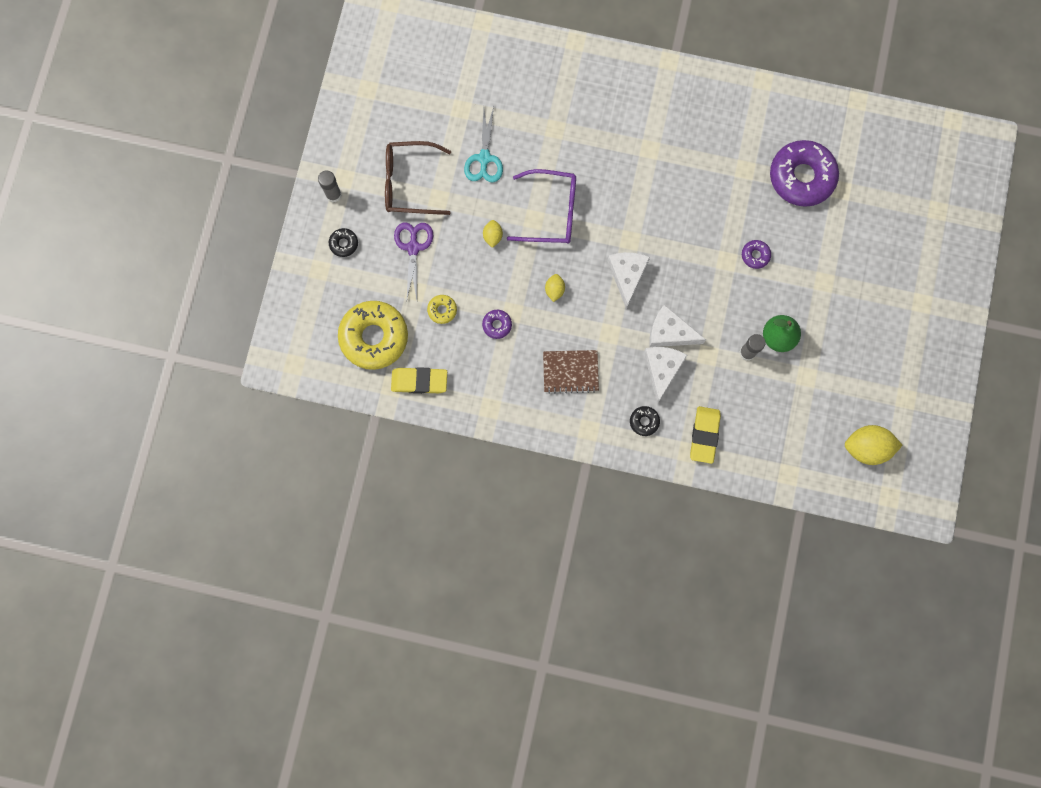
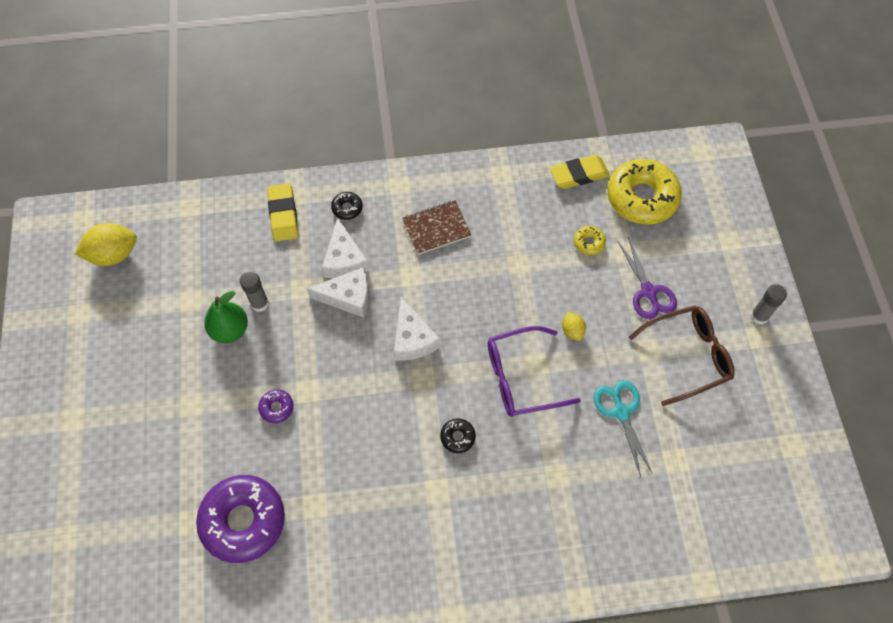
camera: 160 degrees right, 15 degrees down
(344, 244) = (720, 272): black donut -> black donut (457, 437)
(497, 325) = (528, 247): purple donut -> none
(554, 290) = (484, 299): yellow lemon -> none

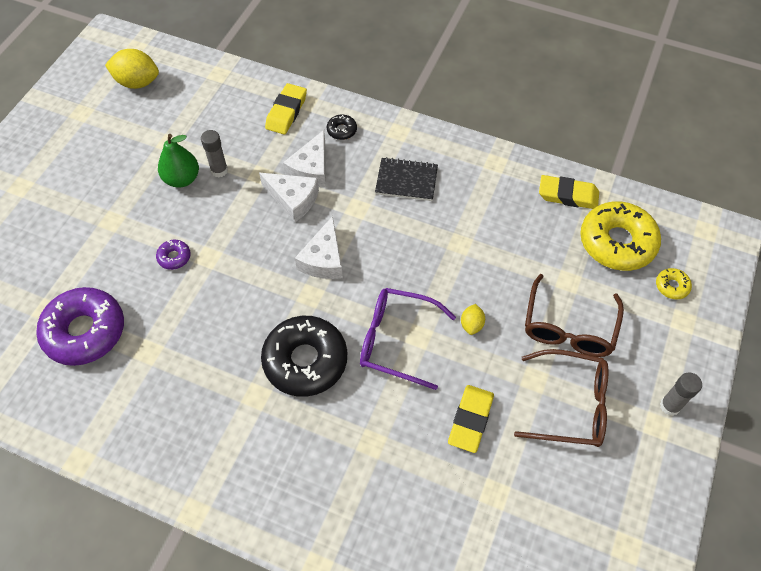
camera: 30 degrees right, 5 degrees down
(436, 228) = (406, 181): brown notebook -> black notebook
(457, 437) = (305, 361): black donut -> black donut, size x2.33
(589, 243) = (538, 257): yellow donut -> yellow donut (672, 286)
(621, 412) = (470, 420): turquoise scissors -> yellow eraser
(648, 292) = (568, 327): purple scissors -> brown glasses

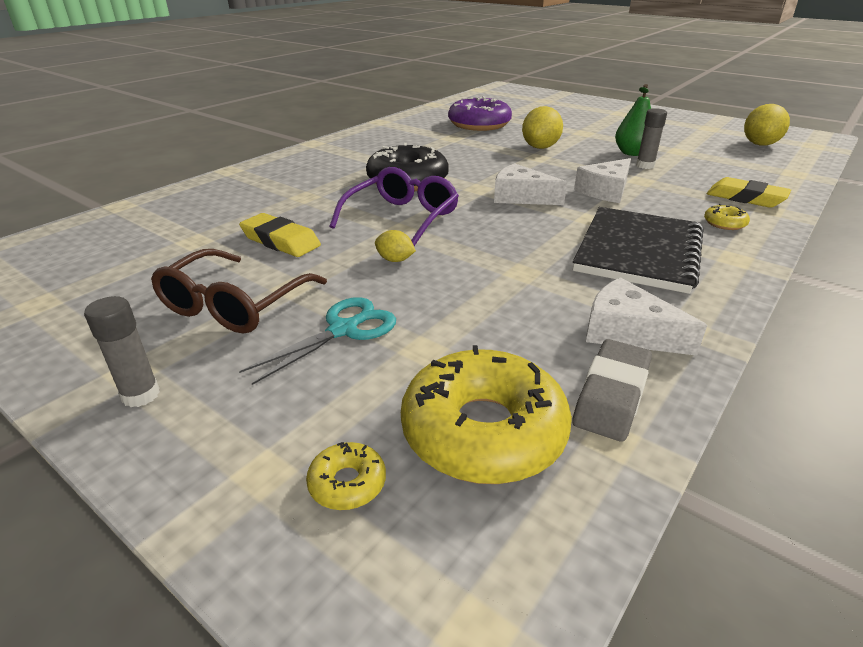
camera: 105 degrees right, 25 degrees down
(174, 257) = (540, 147): purple donut -> yellow lemon
(311, 169) = (652, 202): white cheese -> white cheese (627, 332)
(342, 130) = (724, 223): black donut -> yellow donut
(406, 181) = (638, 252): black notebook -> black notebook, size x1.70
(568, 195) = (611, 395): yellow eraser -> grey eraser
(568, 327) = (343, 330): brown glasses -> turquoise scissors

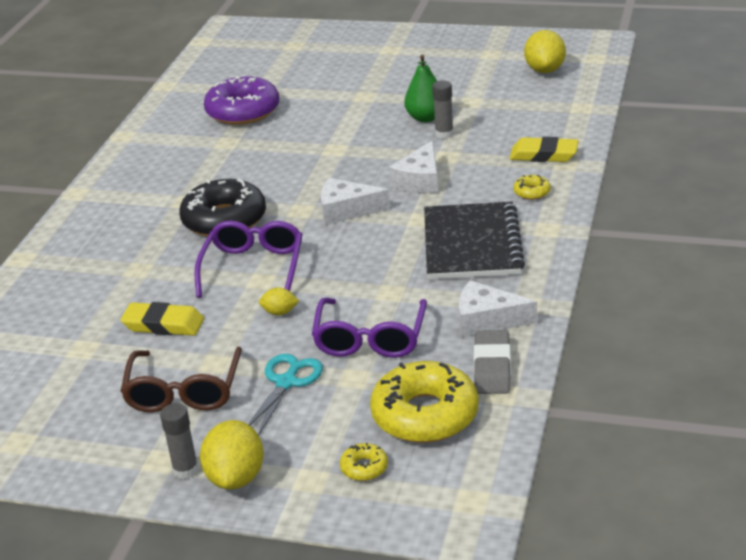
camera: 20 degrees left, 0 degrees up
(471, 312) = (370, 339): none -> purple glasses
(540, 147) = (330, 133): yellow lemon -> yellow lemon (236, 477)

